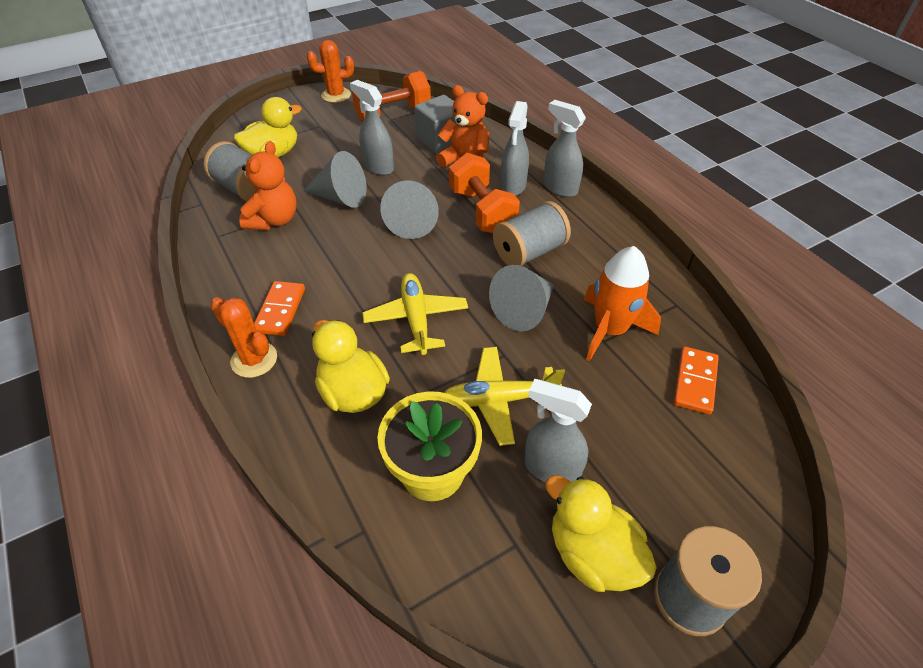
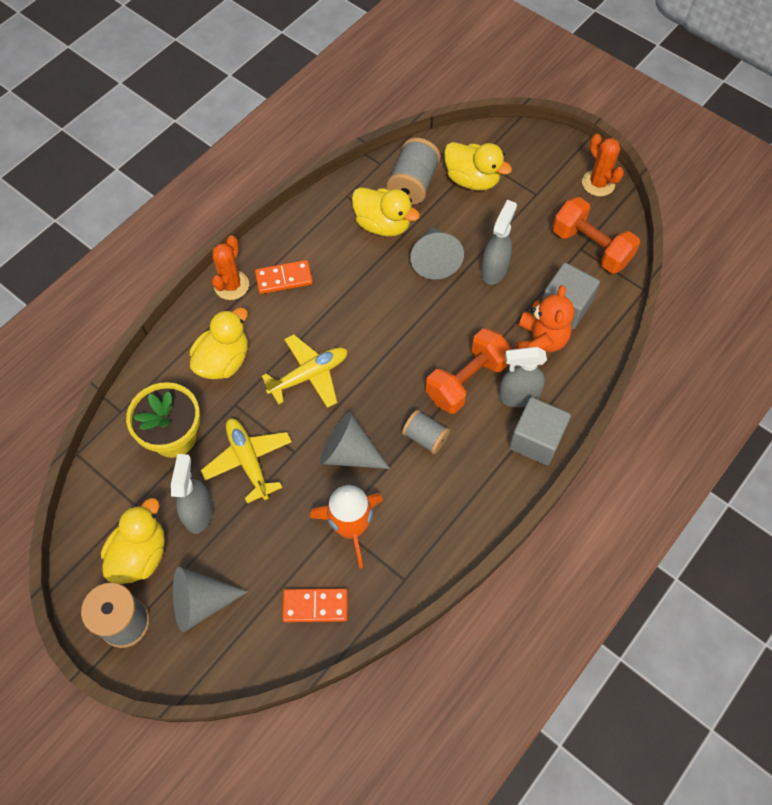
camera: 70 degrees right, 15 degrees up
(274, 220) = (383, 224): orange teddy bear -> yellow duck
(413, 222) = (426, 329): grey cone -> grey cone (201, 602)
(529, 252) = (425, 437): grey spool -> grey spool, size x0.64
(560, 188) = (536, 440): grey spray bottle -> grey cube

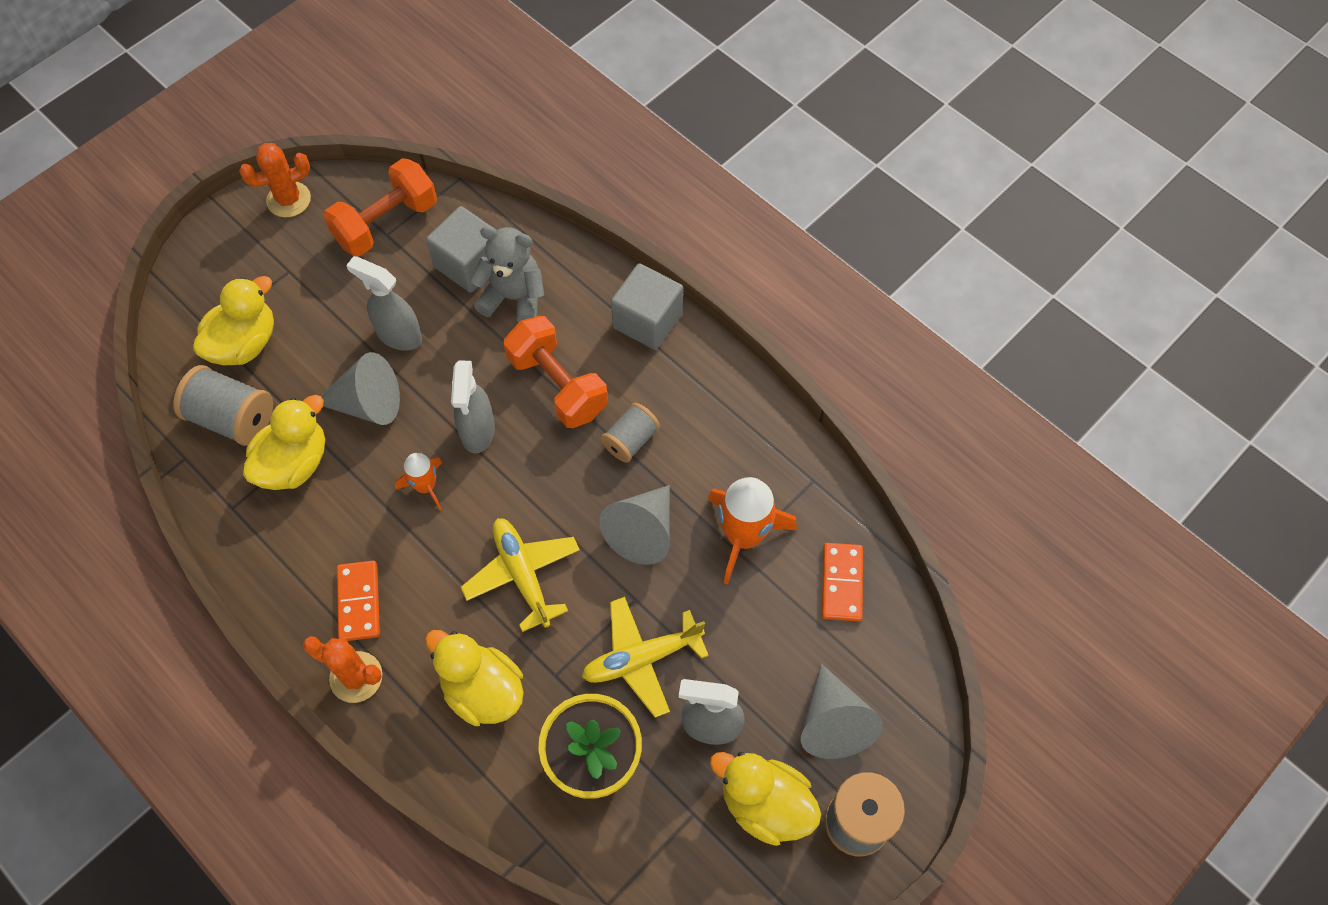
camera: 85 degrees left, 0 degrees up
(373, 305) = (426, 486): none -> orange rocket
(518, 396) = (587, 332): grey spray bottle -> grey spray bottle (477, 431)
(540, 341) = (513, 298): orange teddy bear -> grey teddy bear

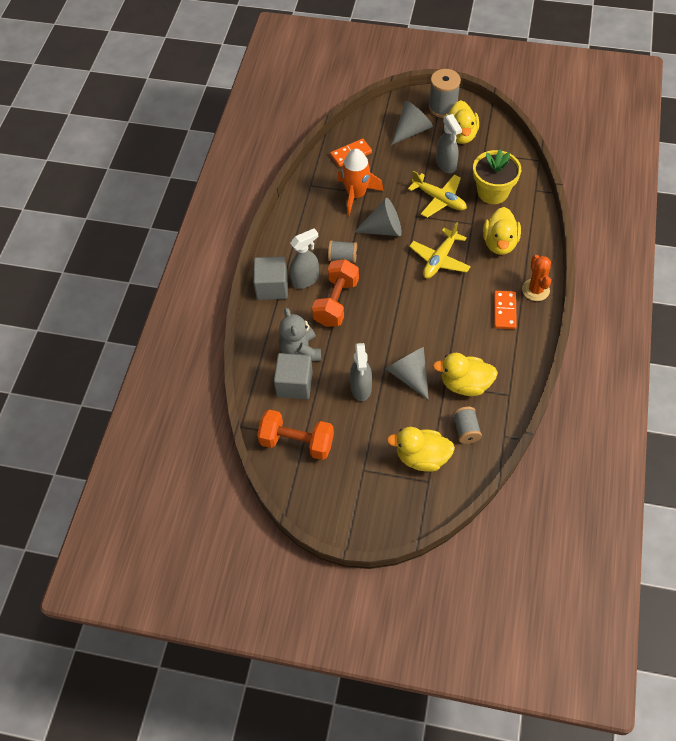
camera: 120 degrees left, 5 degrees down
(232, 418) = (466, 430): grey spool -> grey spool, size x0.64
(289, 200) = (317, 506): orange cactus -> none
(359, 602) = (504, 311): orange domino -> orange domino turned 45 degrees counterclockwise
(426, 486) = (430, 322): orange rocket -> none
(477, 431) = (386, 319): grey spray bottle -> grey spray bottle (305, 280)

